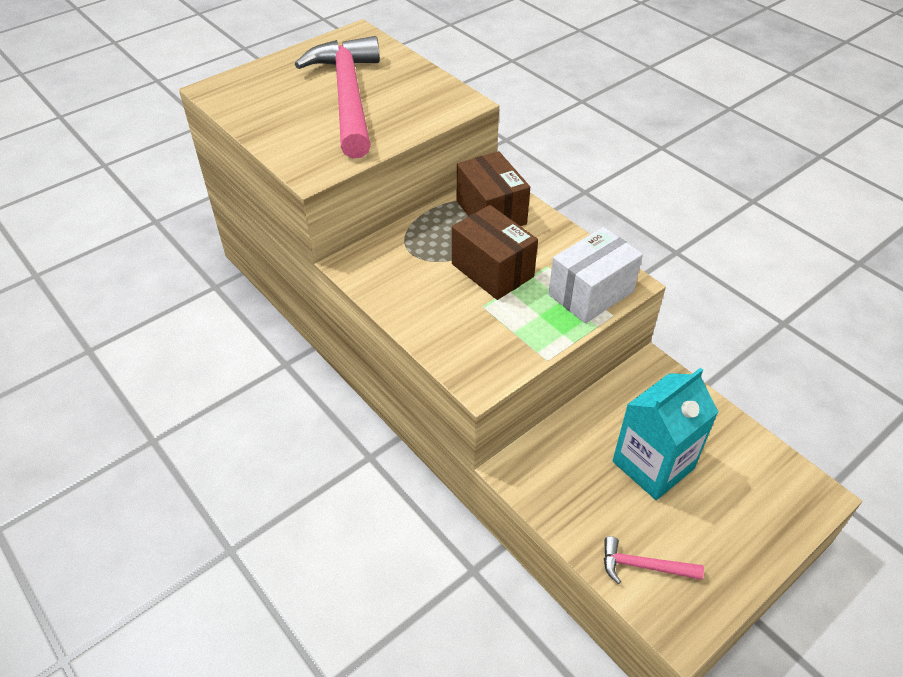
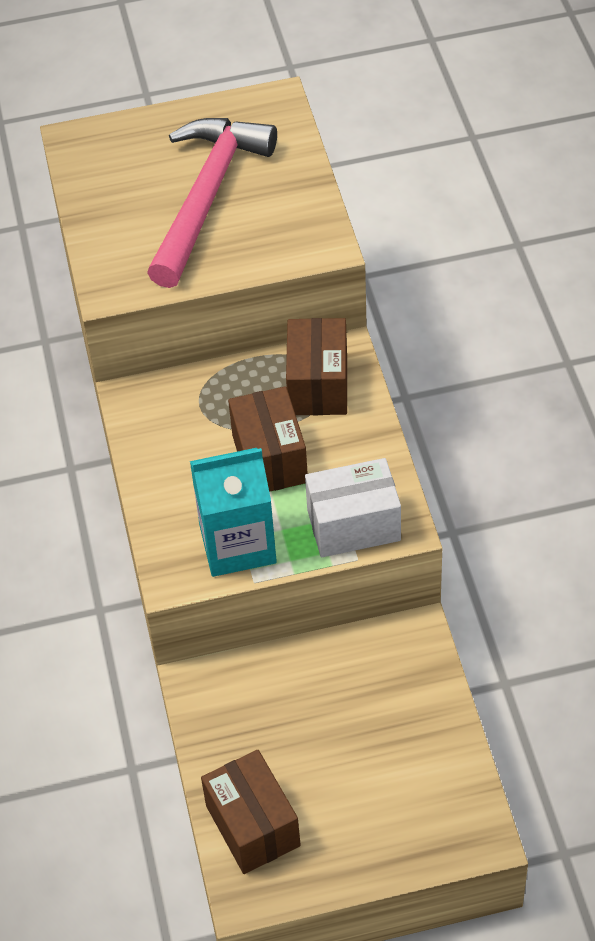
camera: 30 degrees right, 5 degrees up
(643, 566) = (252, 826): pink hammer -> brown box
(653, 465) = (336, 735): turquoise carton -> turquoise carton (237, 544)

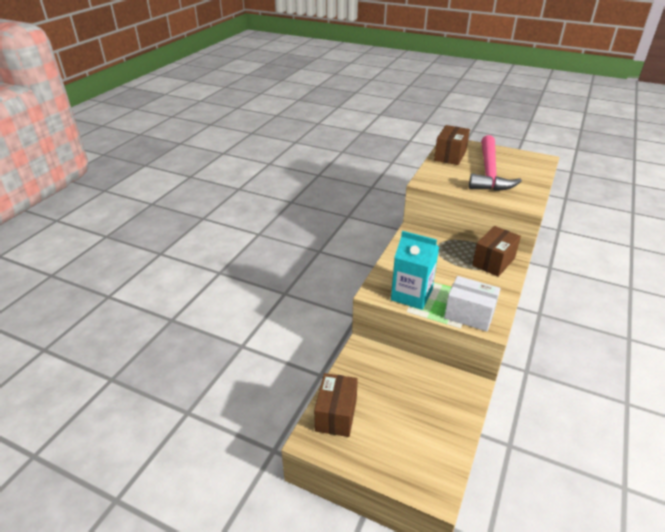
camera: 35 degrees right, 15 degrees down
(206, 197) = (489, 172): pink hammer -> pink hammer turned 135 degrees clockwise
(269, 458) = (451, 275): brown box -> brown box (450, 156)

